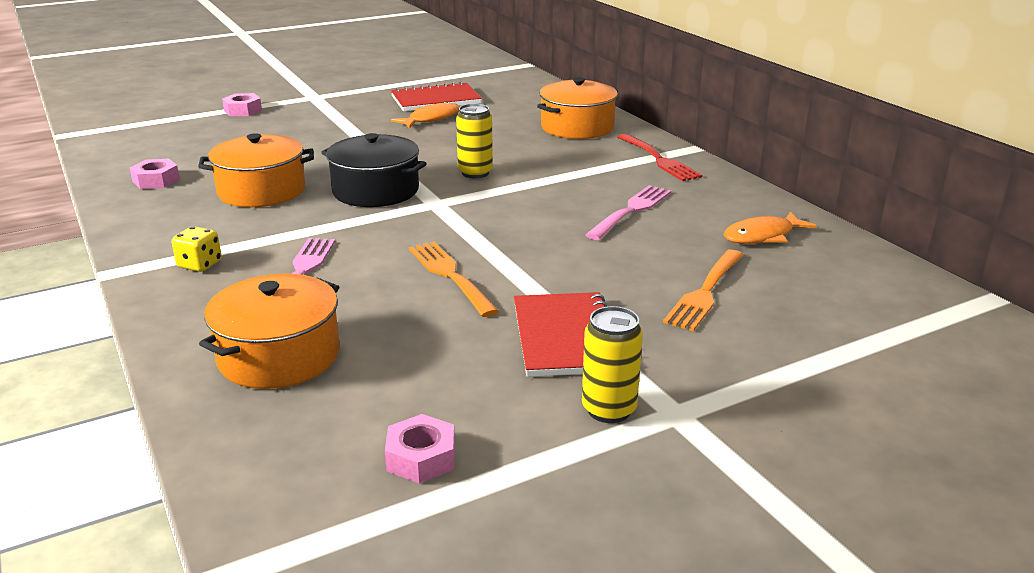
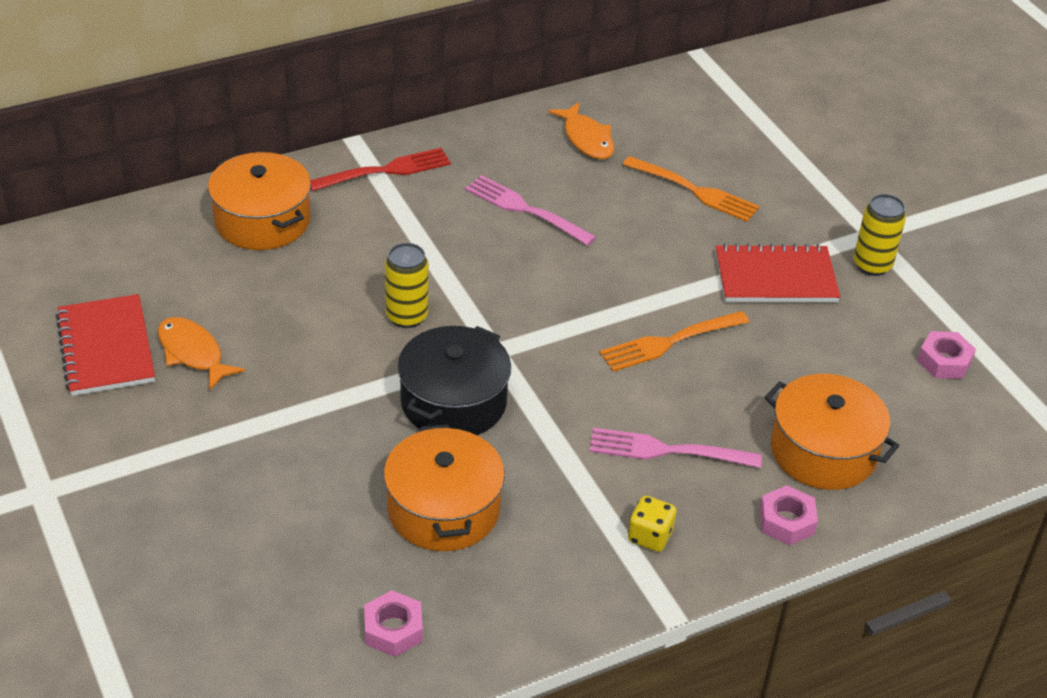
camera: 90 degrees left, 15 degrees up
(243, 110) = (91, 576): pink nut -> pink nut (786, 521)

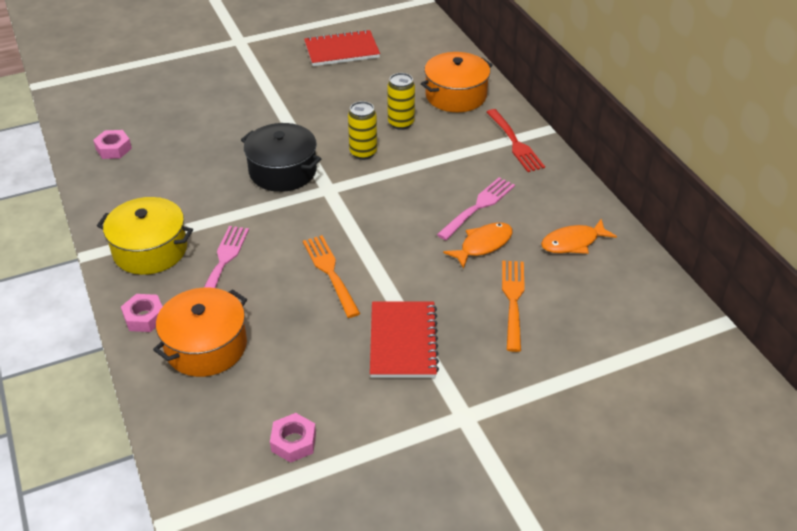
camera: 95 degrees right, 0 degrees up
(193, 353) = (335, 77): orange fish -> orange fish (483, 245)
(443, 509) = (195, 166): orange pot -> none
(650, 536) = (150, 250): yellow dice -> yellow pot
(693, 191) = (513, 301): orange fork -> orange fork turned 150 degrees clockwise
(872, 265) = (420, 410): yellow can -> yellow can (401, 123)

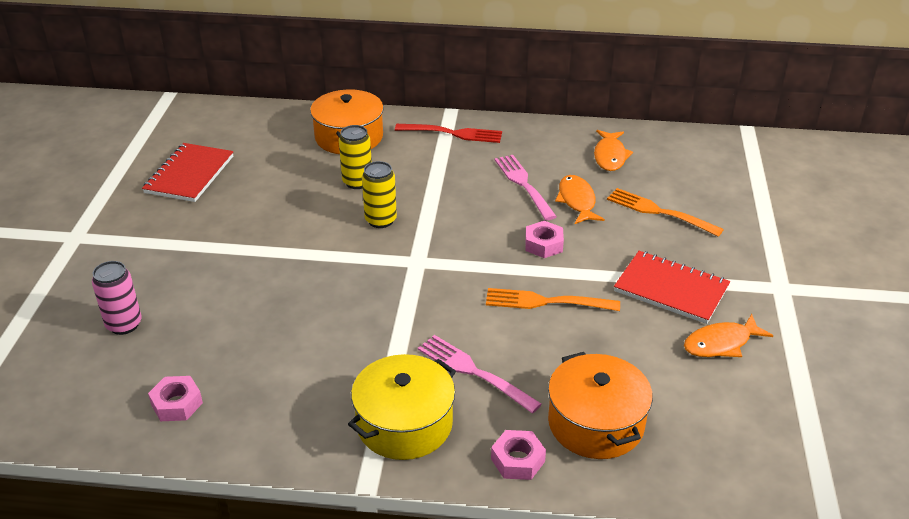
camera: 60 degrees left, 5 degrees down
(170, 97) = (124, 324): none -> pink can
(282, 171) = (358, 282): black pot -> none
(293, 442) = (763, 400): pink nut -> pink nut (543, 244)
(351, 394) = (721, 343): none -> orange fish

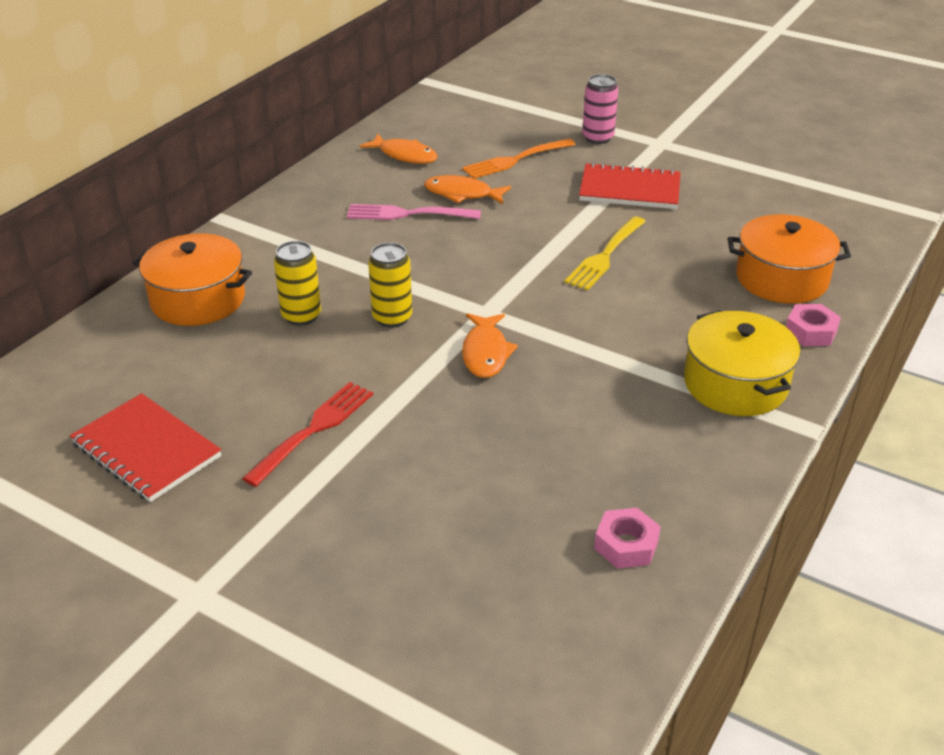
camera: 65 degrees left, 0 degrees up
(124, 324) = (444, 570): pink can -> pink can (598, 138)
(452, 133) = (268, 229): red fork -> red fork (313, 430)
(475, 372) = (683, 323): pink fork -> none
(543, 244) = (517, 232): pink nut -> none
(547, 302) = (605, 255): orange fork -> yellow fork
(671, 289) = (629, 189): red notebook -> red notebook turned 45 degrees clockwise
(721, 343) = (713, 191): orange fish -> orange fish (485, 353)

